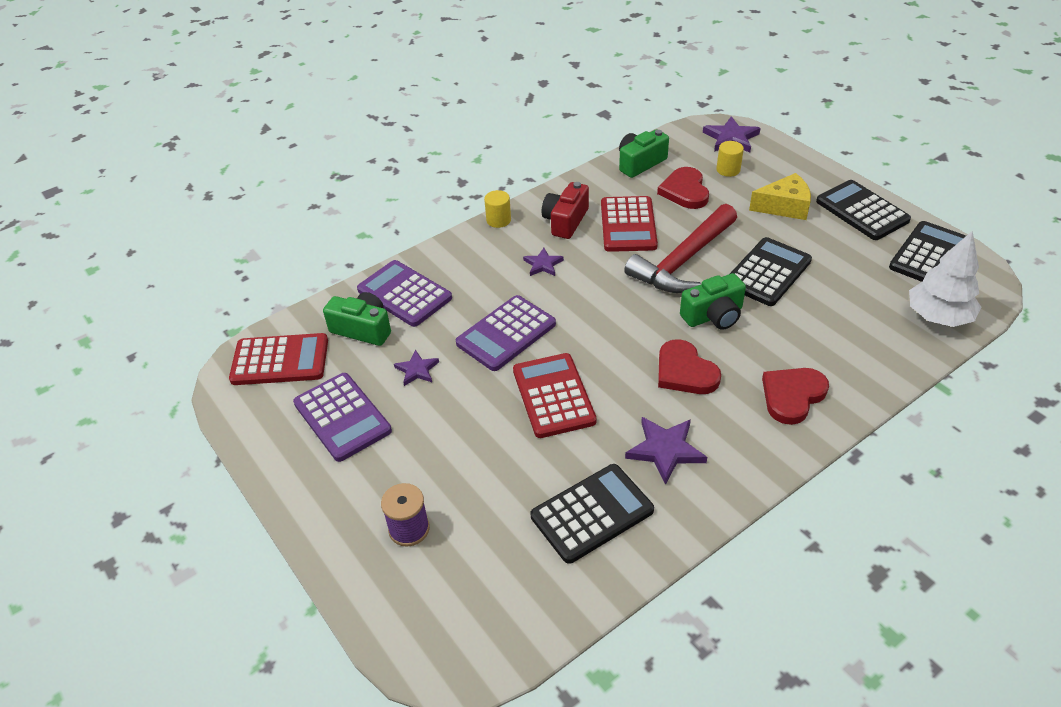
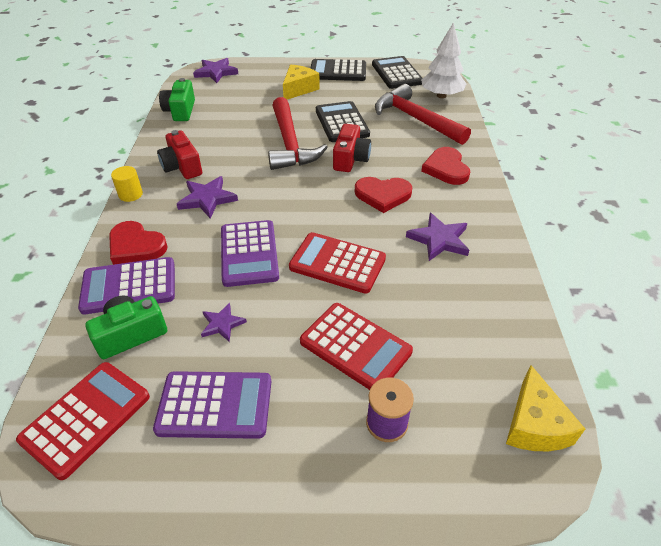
camera: 55 degrees left, 0 degrees up
(492, 636) = (534, 425): none -> yellow cheese
(543, 264) = (207, 199): purple star -> purple star, size x1.61
(592, 513) = (462, 304): black calculator -> none
(628, 225) = (227, 145): red calculator -> red calculator (355, 347)
(685, 191) = (232, 110): red heart -> red heart (136, 246)
(713, 315) = (350, 159): green camera -> red camera
(728, 170) = (240, 88): yellow cylinder -> none
(855, 323) = (416, 119): none -> red hammer

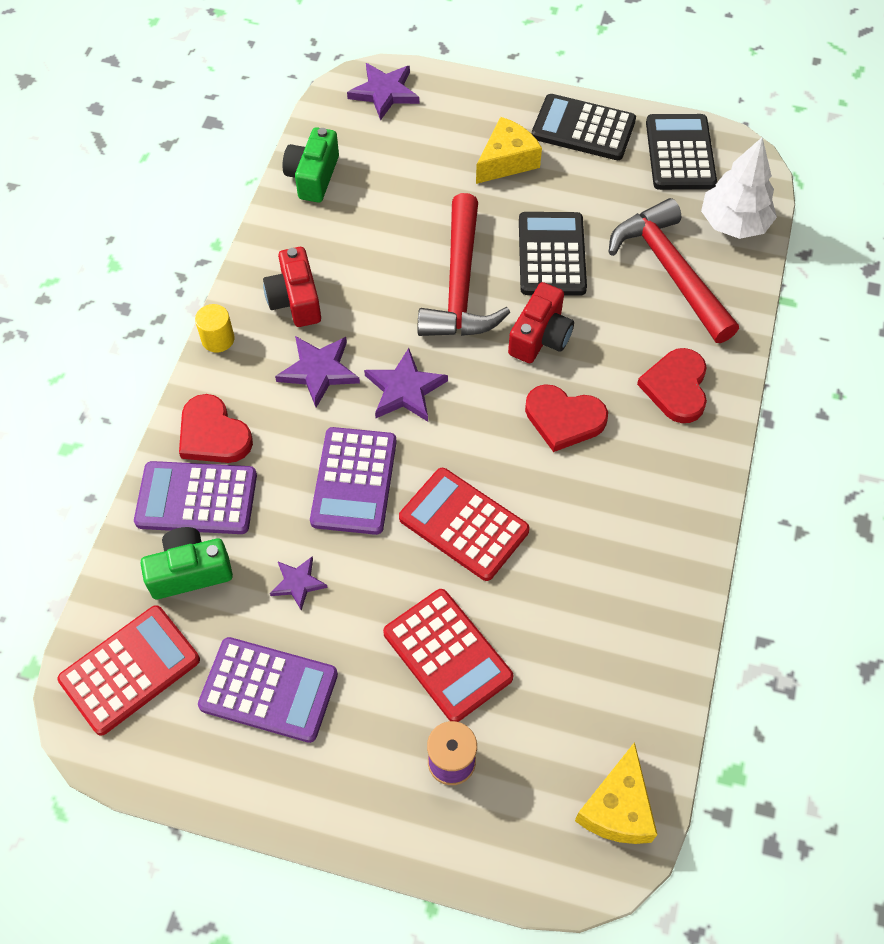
camera: 15 degrees right, 15 degrees up
(439, 239) = (613, 517): purple star -> purple star (405, 389)

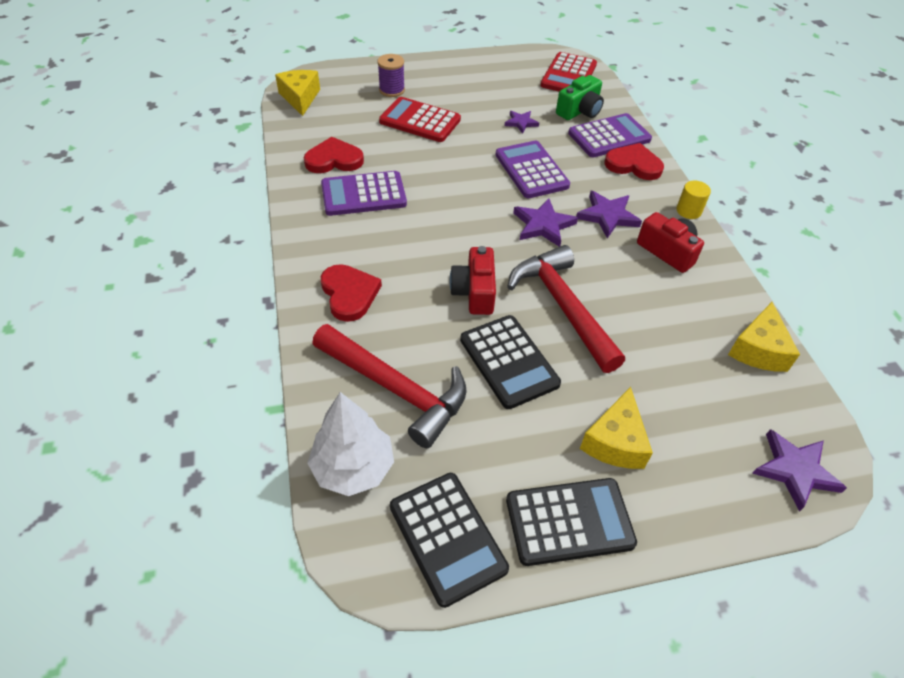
camera: 150 degrees right, 10 degrees down
(269, 690) = (498, 87): purple calculator -> purple calculator (363, 194)
(313, 176) = (758, 349): green camera -> yellow cheese
(463, 524) = (450, 172): red calculator -> none
(564, 419) = (423, 245): red heart -> red heart (334, 160)

